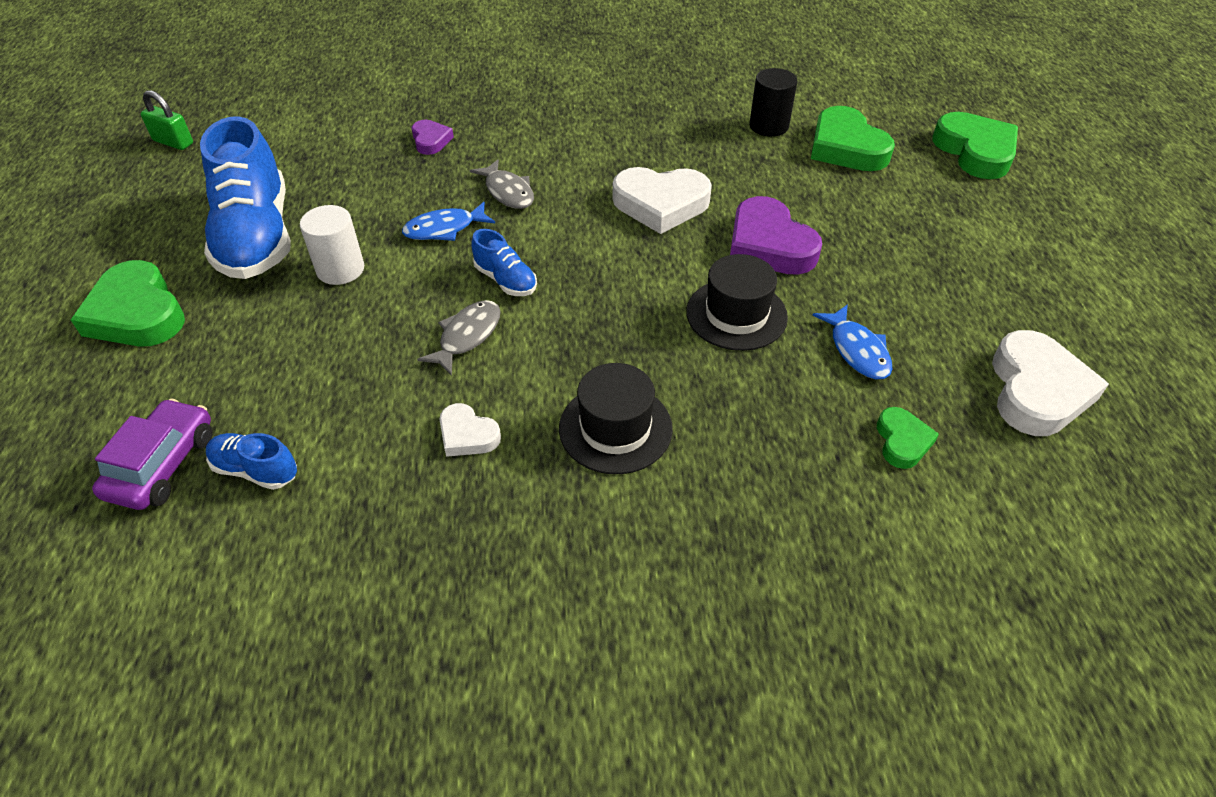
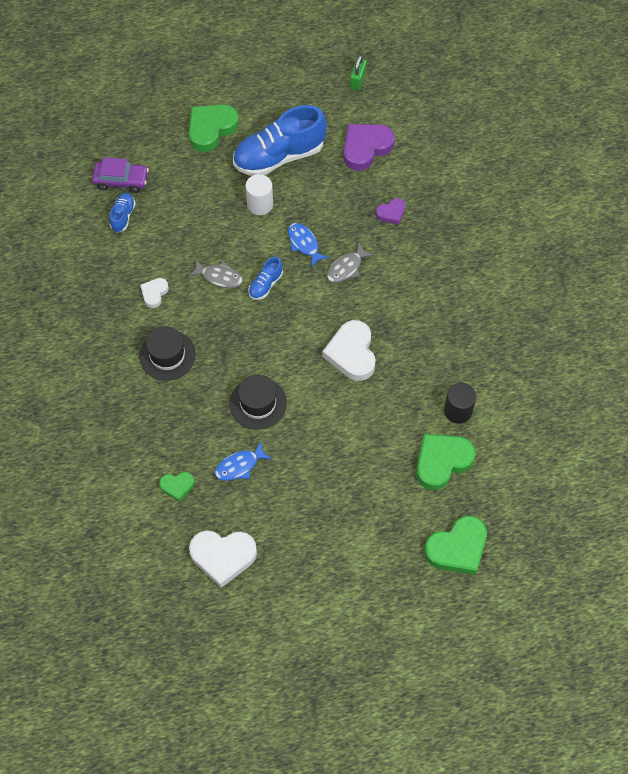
camera: 80 degrees right, 15 degrees up
(769, 245) = (323, 417): purple heart -> purple heart (365, 148)

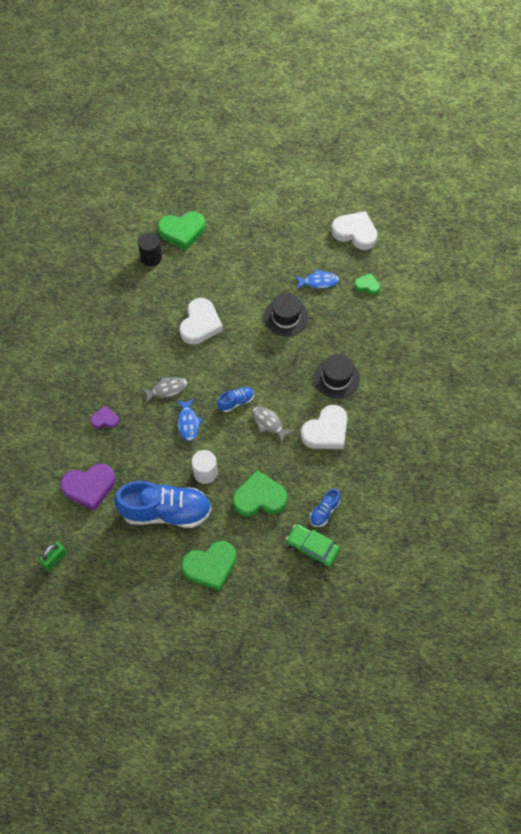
camera: 155 degrees left, 0 degrees up
(121, 180) = (312, 547): purple car -> green car
(154, 293) = (326, 431): white heart -> white heart, size x1.88
(457, 548) = (204, 182): green heart -> green heart (259, 498)

